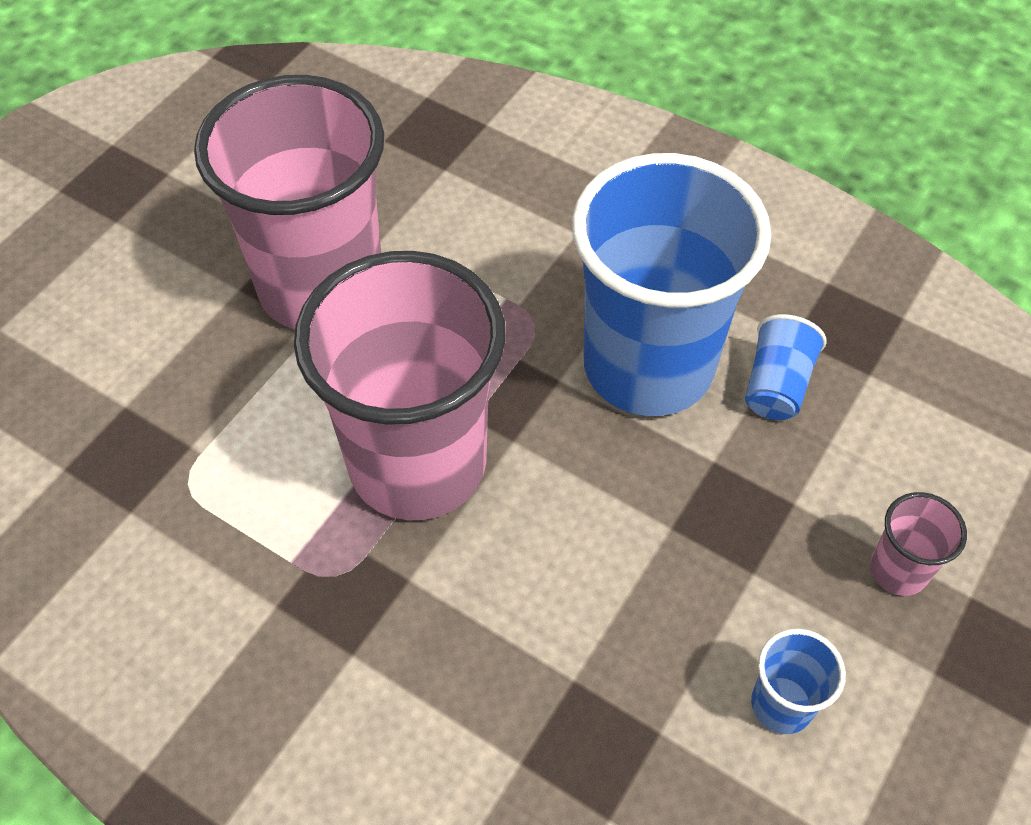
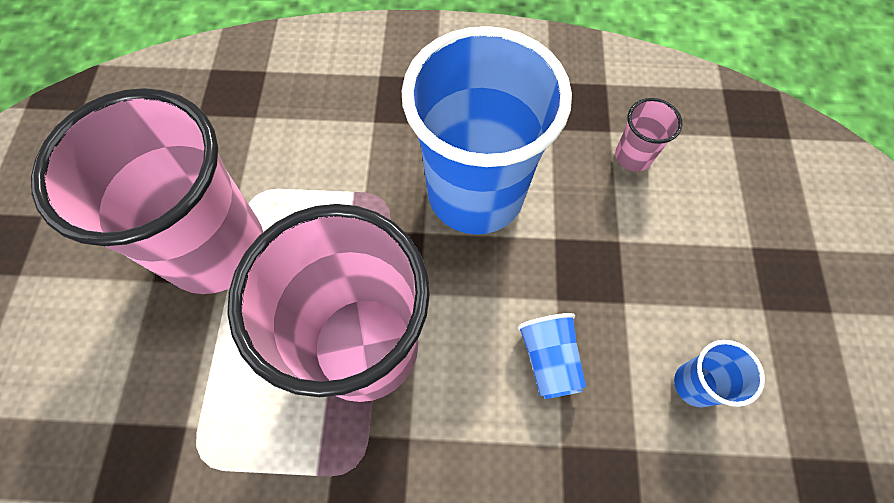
camera: 30 degrees left, 10 degrees up
(776, 385) = (561, 166): blue cup -> blue cup (549, 359)
(898, 570) = (704, 253): pink cup -> pink cup (633, 156)

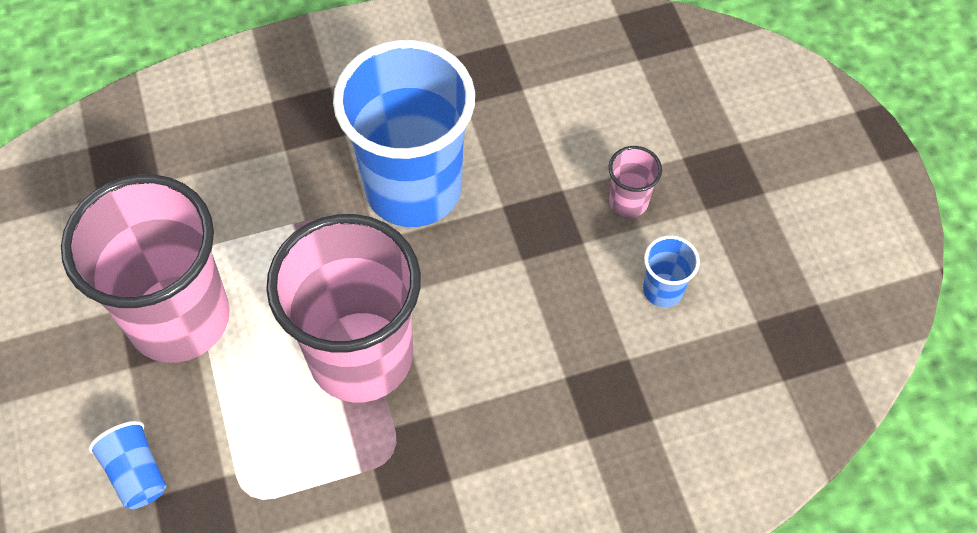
camera: 20 degrees left, 5 degrees down
(549, 359) = (531, 312): blue cup -> blue cup (136, 473)
(633, 156) = (551, 107): pink cup -> pink cup (628, 202)

